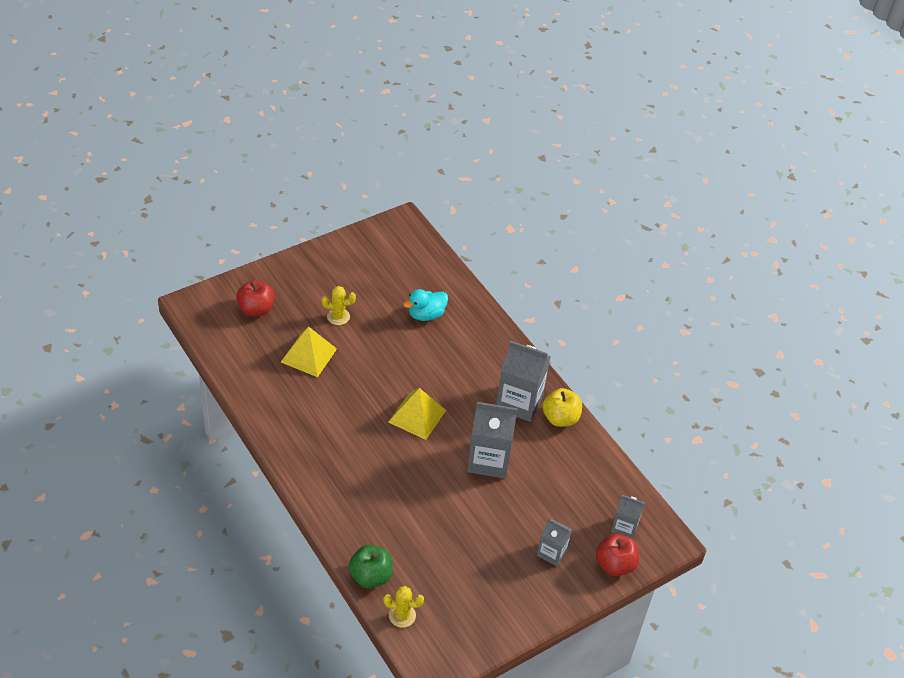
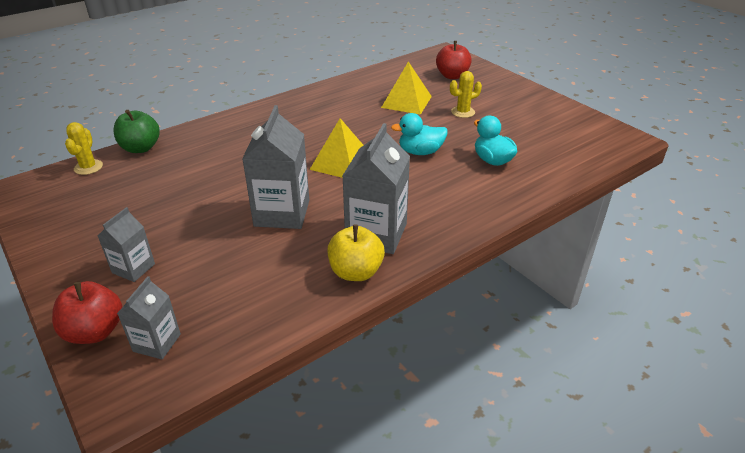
camera: 90 degrees right, 10 degrees down
(338, 316) = (463, 112): yellow cactus -> yellow cactus turned 75 degrees clockwise
(406, 359) = (420, 152): none -> turquoise duck

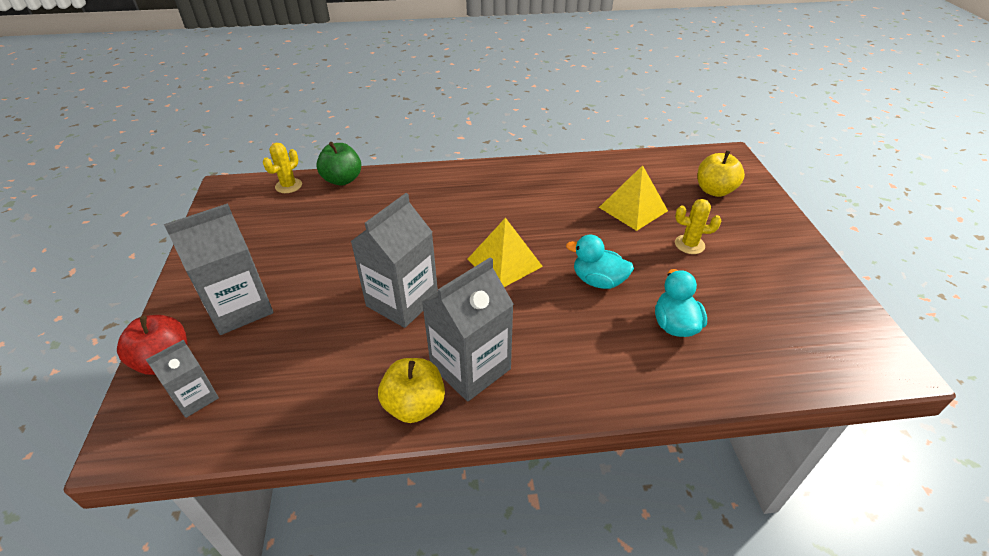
camera: 30 degrees right, 5 degrees up
(133, 268) = (239, 308): grey carton -> grey carton, size x1.80
(452, 76) = (714, 190): red apple -> yellow apple

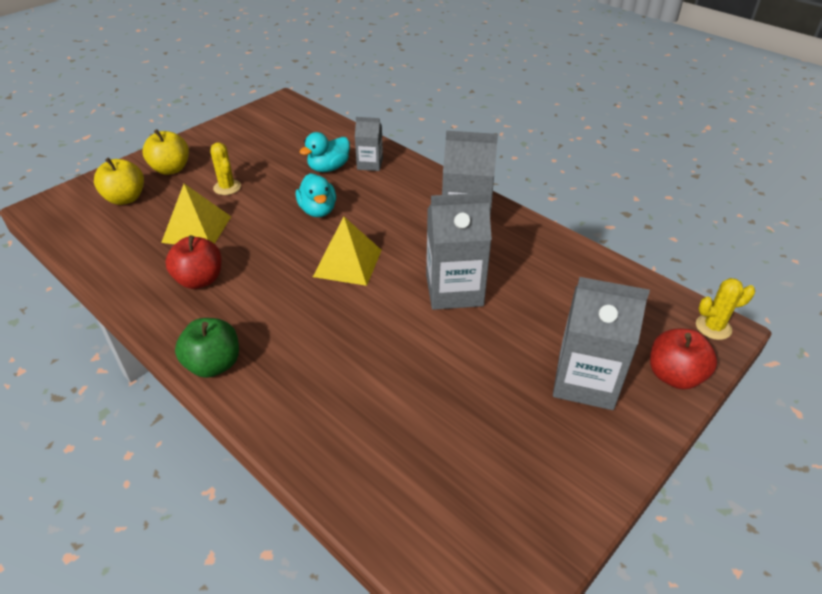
camera: 130 degrees left, 0 degrees up
(195, 397) = (659, 328): grey carton -> grey carton (370, 164)
(288, 186) = (407, 533): yellow cactus -> yellow cactus (713, 327)
(342, 180) = (339, 482): green apple -> green apple (214, 364)
(414, 405) = (519, 230): yellow apple -> yellow apple (171, 169)
(564, 191) = (199, 280): none -> red apple

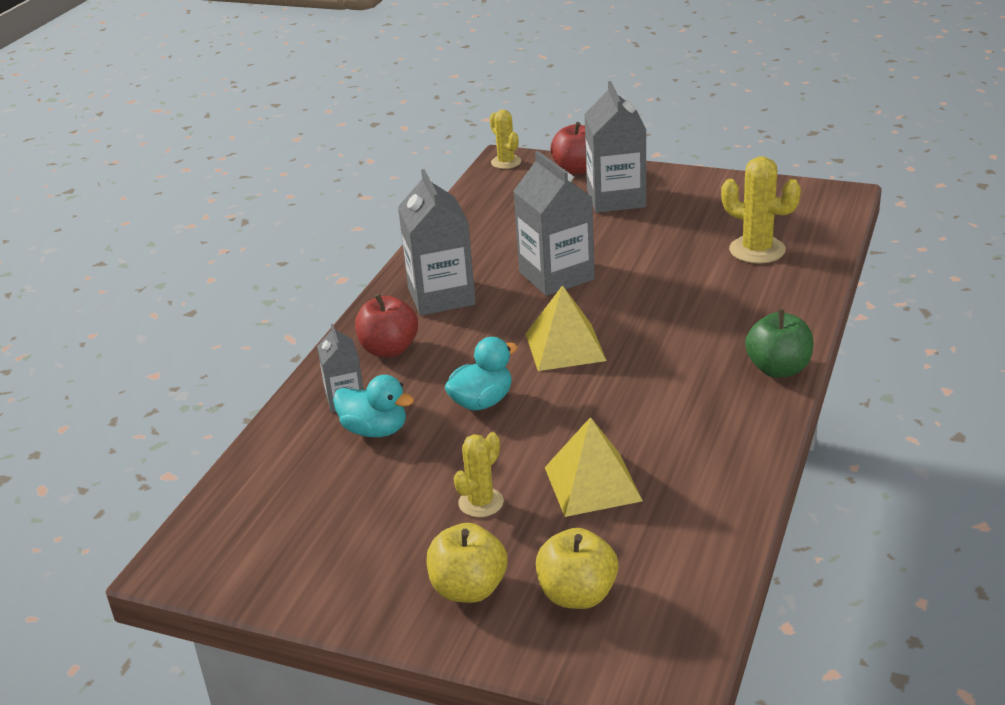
camera: 110 degrees left, 10 degrees down
(199, 280) = (679, 434): red apple -> red apple (389, 349)
(406, 447) = (757, 250): none -> yellow cactus

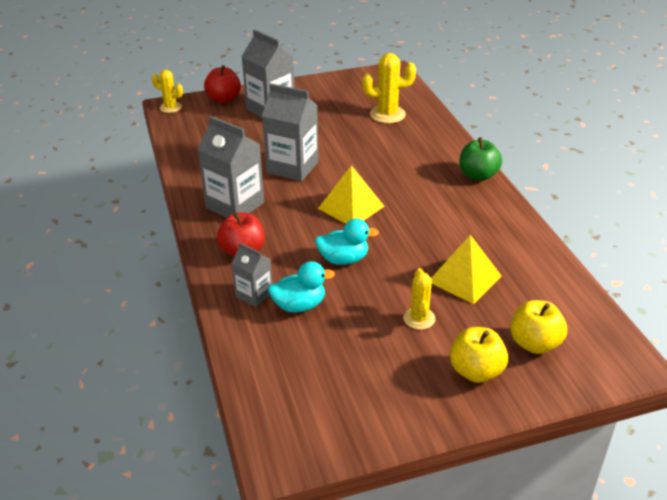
camera: 40 degrees left, 5 degrees up
(482, 402) = (343, 259): turquoise duck -> turquoise duck turned 75 degrees clockwise

